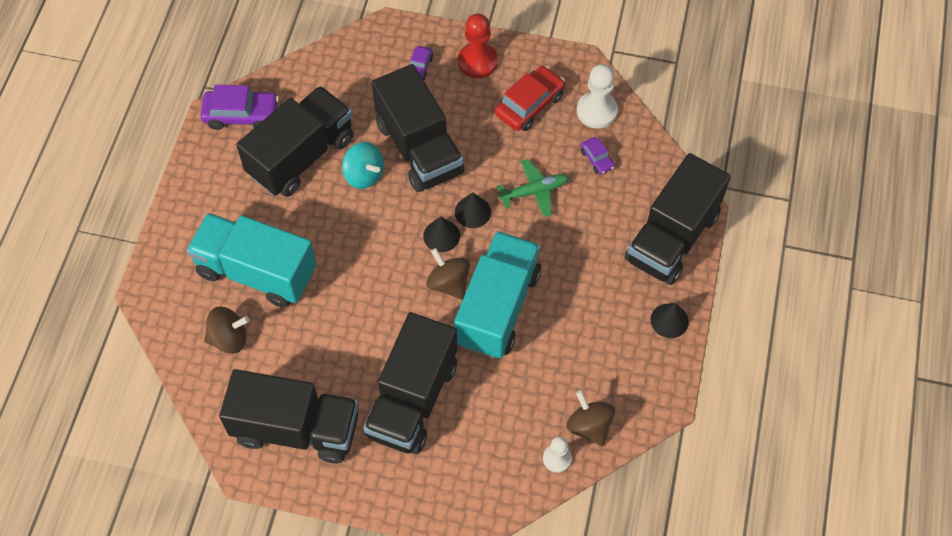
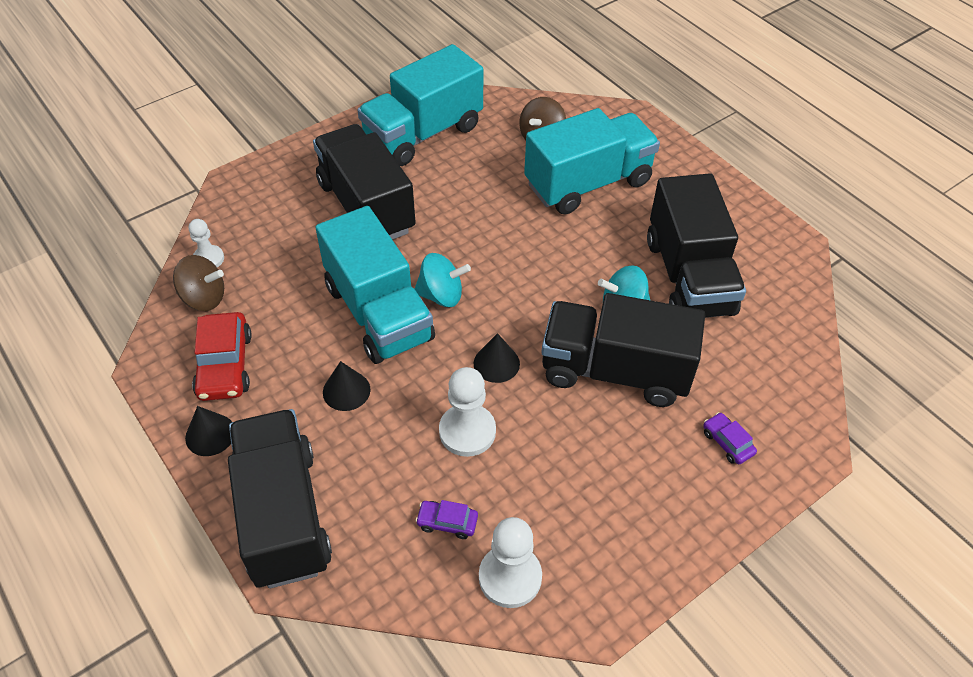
camera: 130 degrees right, 10 degrees down
(241, 115) = (779, 262): purple car -> none
(296, 428) = (423, 133): black truck -> turquoise truck
(441, 235) = (495, 322): black cone -> black cone (346, 391)
(448, 283) = (441, 295): brown spinning top -> turquoise spinning top
(477, 62) = (690, 505): red pawn -> none
(529, 105) = (582, 512): red car -> red car (225, 365)
(534, 191) = (467, 431): green plane -> white pawn

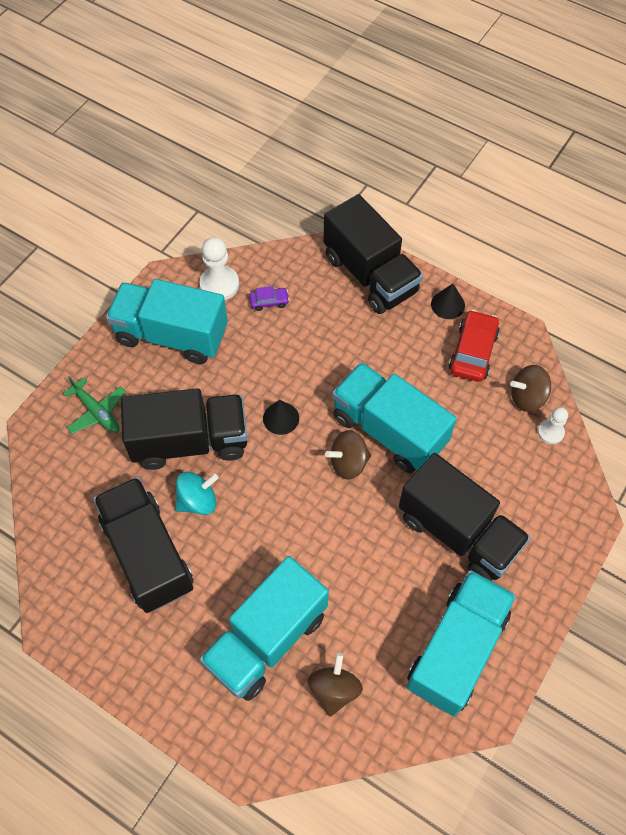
camera: 160 degrees right, 10 degrees up
(225, 365) = (473, 352): red car -> red car turned 45 degrees clockwise
(346, 391) = (377, 362): black cone -> none
(441, 295) = (348, 463): turquoise spinning top -> brown spinning top
(467, 431) = (281, 361): white pawn -> none
(604, 517) = (171, 335): none -> turquoise truck
(727, 442) = (97, 412): purple car -> green plane

